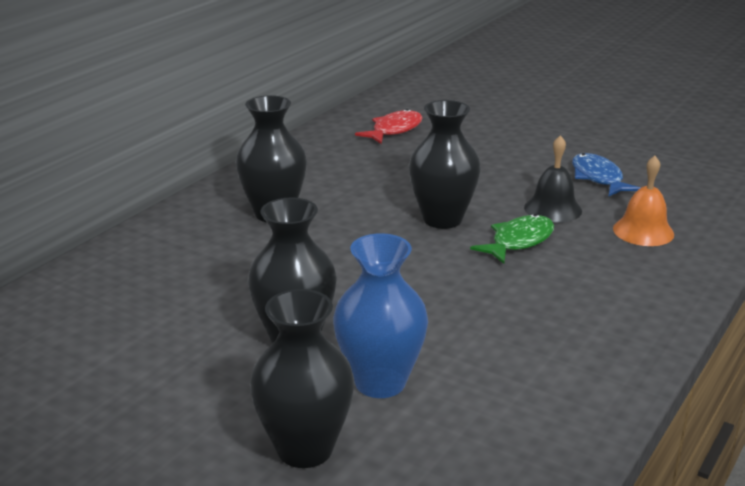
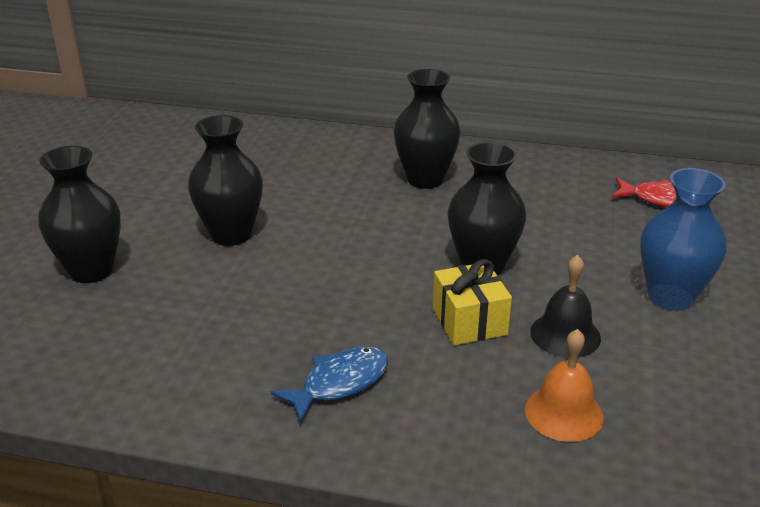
camera: 70 degrees right, 5 degrees up
(380, 382) = (184, 286): blue vase -> blue vase (670, 297)
(518, 241) = (469, 321): green fish -> yellow gift
(598, 178) = (682, 360): blue fish -> blue fish (339, 383)

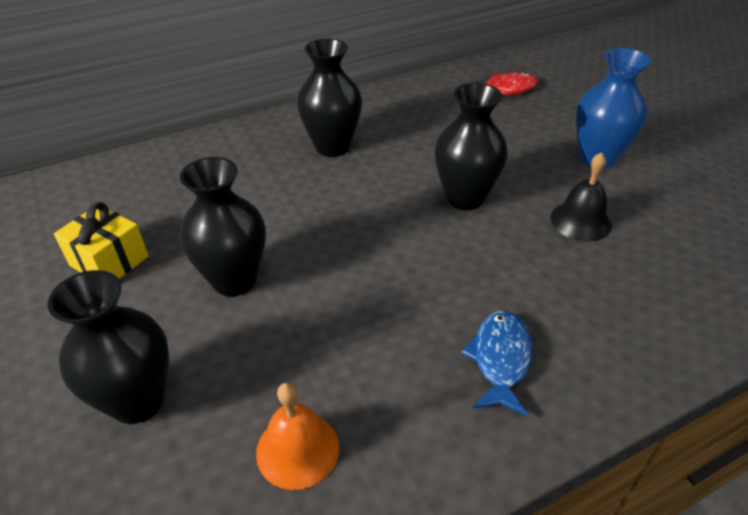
camera: 40 degrees left, 10 degrees up
(469, 321) = (514, 247): yellow gift -> yellow gift (109, 261)
(564, 413) = (655, 280): orange bell -> orange bell (297, 449)

